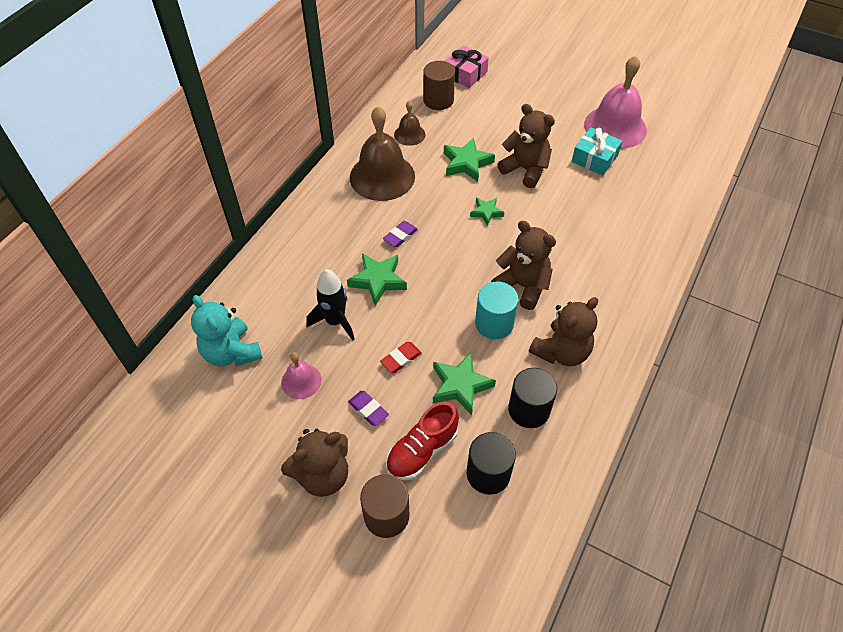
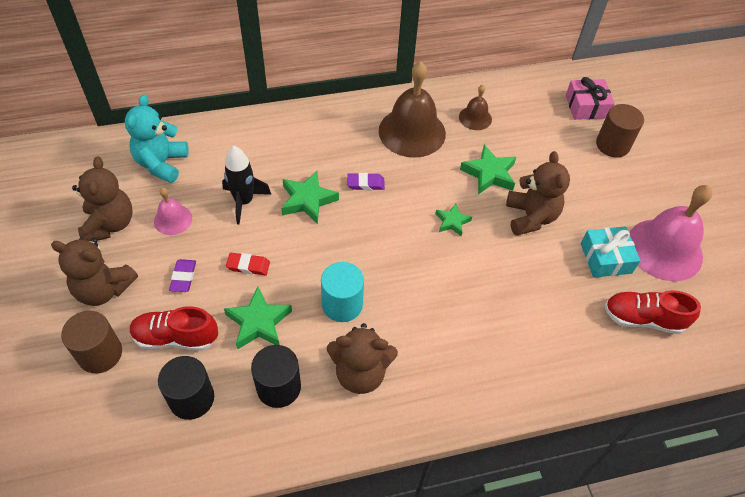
camera: 45 degrees right, 0 degrees up
(438, 100) = (534, 110): brown cylinder -> brown cylinder (612, 145)
(523, 286) = (401, 299): brown teddy bear -> brown teddy bear (109, 224)
(654, 176) = (643, 319): none -> red shoe

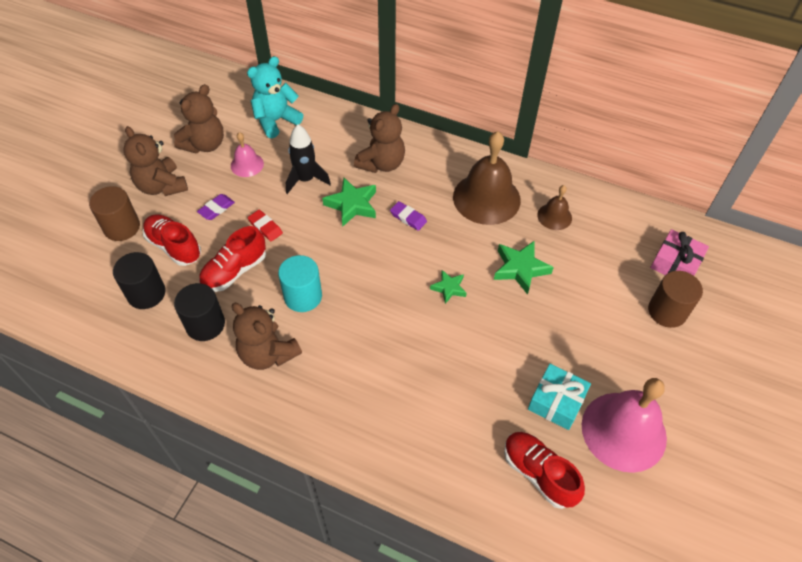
camera: 40 degrees right, 0 degrees up
(258, 322) = (234, 271): green star -> red shoe
(530, 217) = (521, 325): brown teddy bear -> brown teddy bear (382, 164)

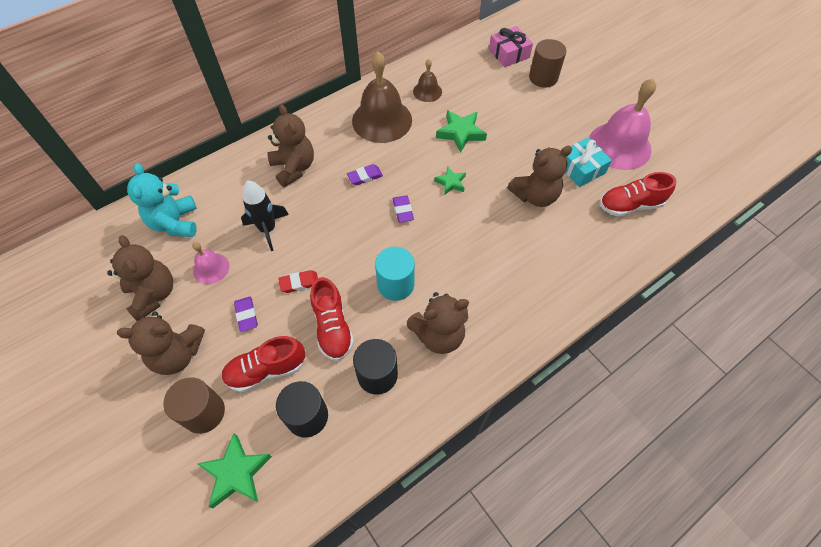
camera: 60 degrees left, 5 degrees up
(352, 205) = (323, 208): green star -> green star (236, 473)
(388, 264) = (403, 210): none -> purple eraser
(484, 370) = (535, 196): none -> brown teddy bear

